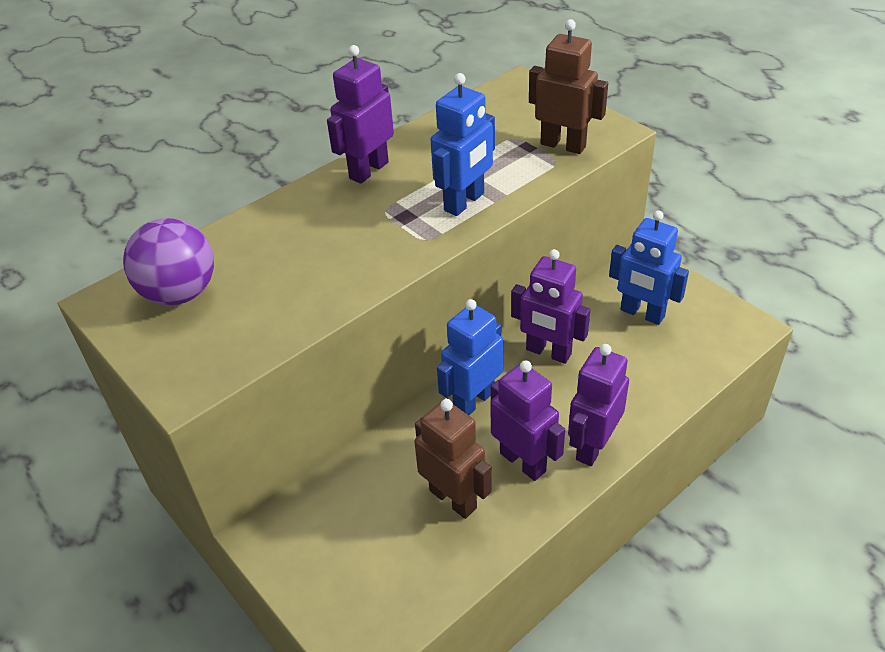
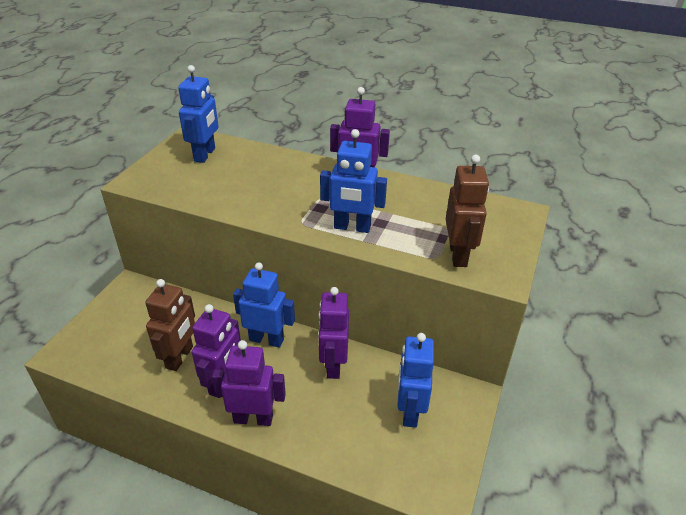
camera: 60 degrees right, 5 degrees down
(180, 293) = (205, 155): purple ball -> blue robot

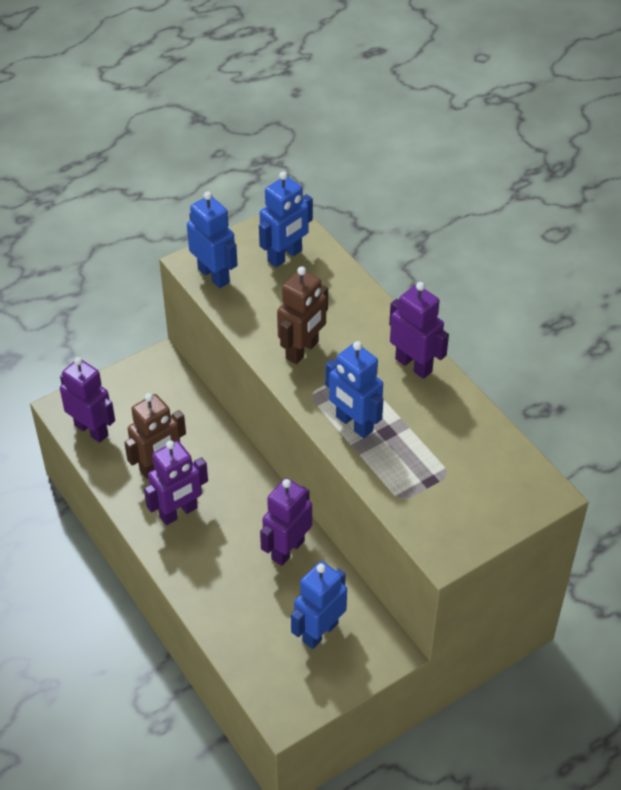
camera: 35 degrees right, 10 degrees up
(253, 418) = (181, 560): purple robot -> purple robot (91, 430)
(266, 339) = (246, 490): blue robot -> blue robot (214, 275)
(458, 255) = (426, 508): brown robot -> brown robot (302, 350)

